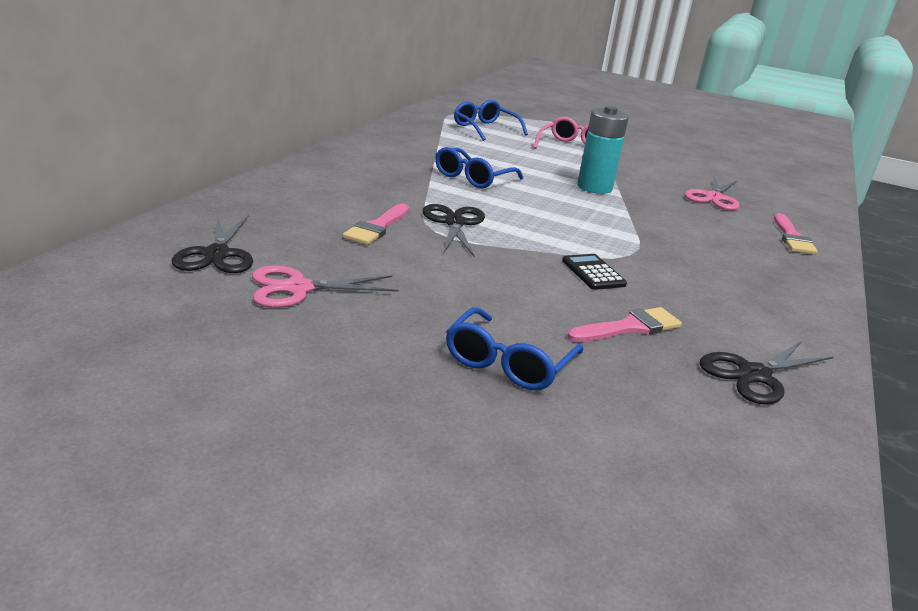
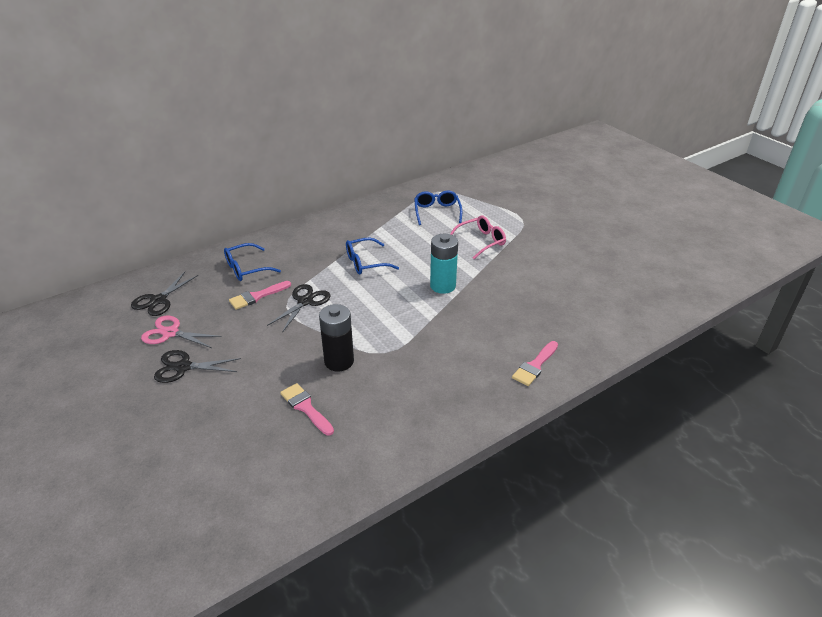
camera: 35 degrees right, 10 degrees up
(507, 363) = (211, 410): blue glasses -> blue glasses (246, 269)
(593, 273) = (339, 361): black calculator -> black battery
(629, 327) = (305, 407): pink brush -> pink brush turned 135 degrees counterclockwise
(713, 198) = (528, 313): pink scissors -> none
(754, 375) = (332, 462): black scissors -> black scissors (183, 367)

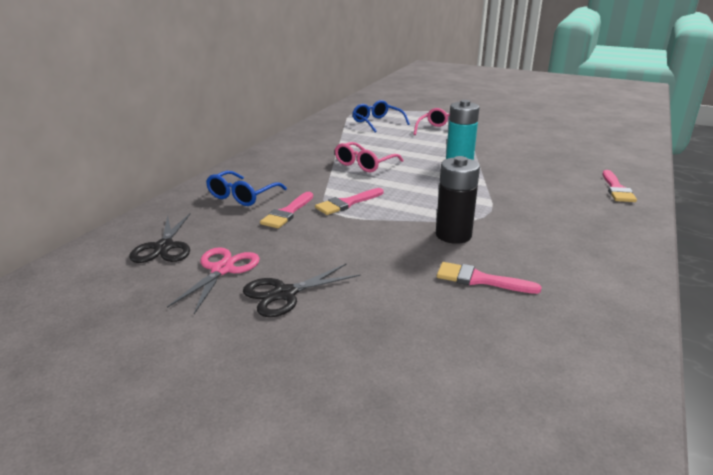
camera: 30 degrees left, 10 degrees down
(170, 333) = (222, 270): pink scissors -> pink scissors turned 120 degrees clockwise
(305, 301) = (347, 203): black scissors -> pink brush
(365, 263) = (364, 164): blue glasses -> pink glasses

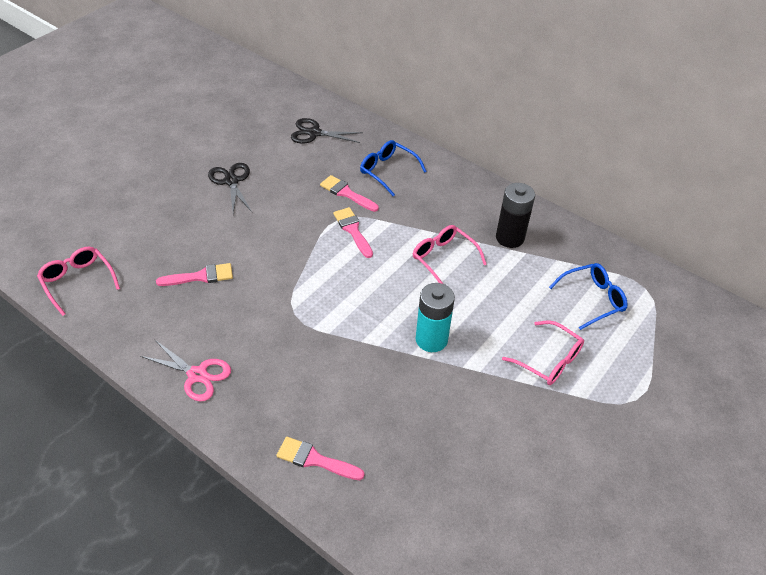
camera: 100 degrees right, 20 degrees up
(222, 270) = (273, 157): pink scissors -> pink scissors (197, 375)
(453, 235) = (269, 282): black battery -> black battery (510, 238)
(479, 279) = (201, 276): pink brush -> pink brush turned 45 degrees clockwise
(582, 392) = (77, 281): none -> pink glasses

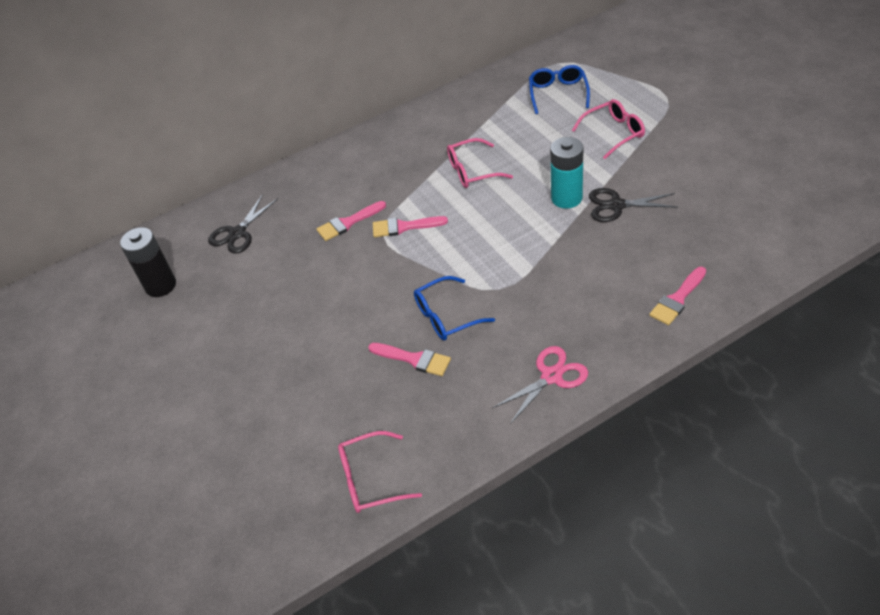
camera: 60 degrees left, 0 degrees up
(201, 276) = (414, 359): pink brush -> pink brush turned 105 degrees clockwise
(231, 181) = (276, 315): black scissors -> black scissors (616, 205)
(387, 171) = (332, 186): blue glasses -> blue glasses (446, 316)
(510, 238) = (466, 124): black battery -> black battery (161, 285)

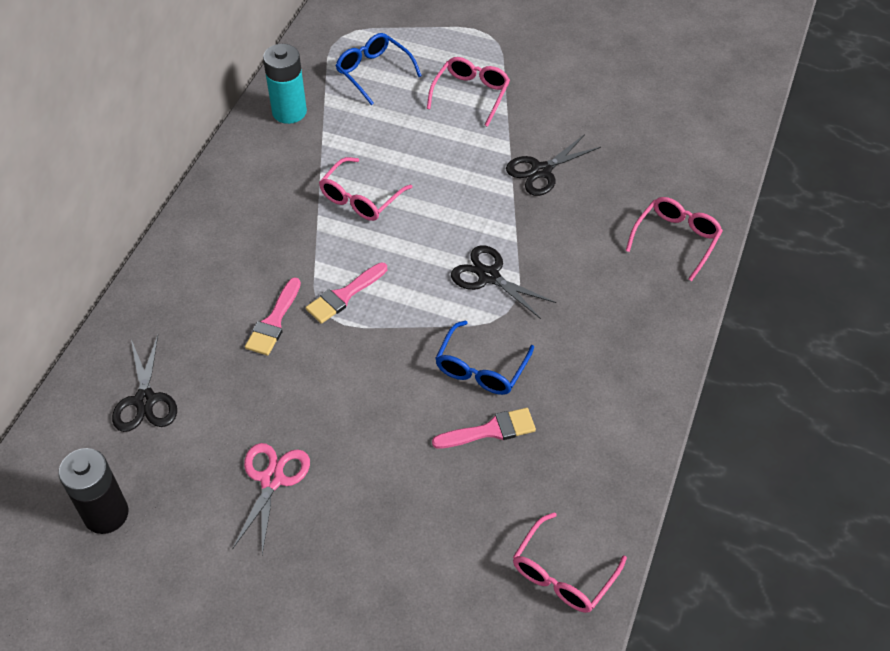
camera: 45 degrees left, 5 degrees up
(510, 259) = (489, 276): none -> black scissors
(551, 376) = (635, 373): pink scissors -> pink scissors (272, 479)
(566, 198) = (486, 185): turquoise battery -> turquoise battery (289, 112)
(677, 299) = (676, 239): pink brush -> pink glasses

